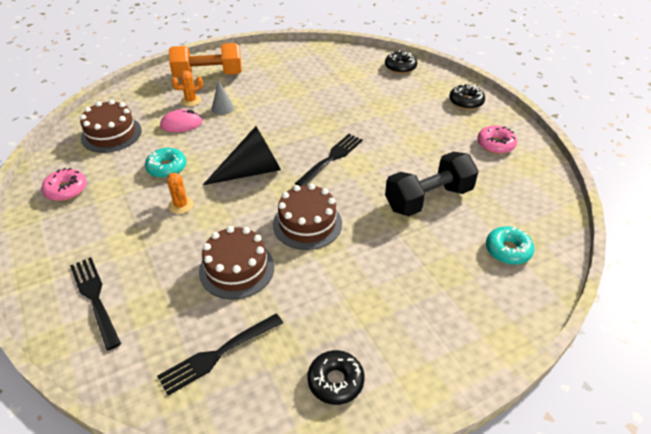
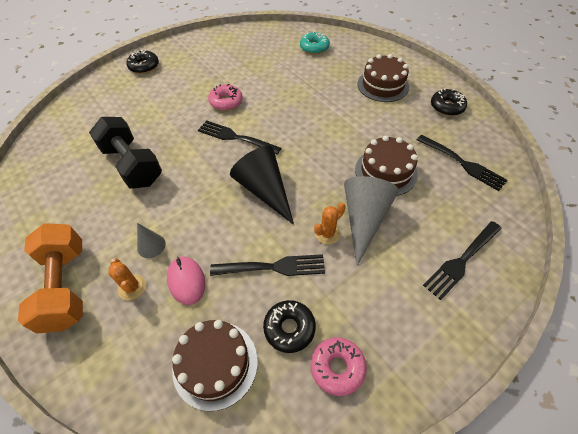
camera: 100 degrees left, 10 degrees up
(167, 168) = (273, 267): turquoise donut -> black fork
(183, 234) = (364, 219): none -> grey cone
(307, 224) = (322, 140): brown cake -> brown cake (383, 85)
(400, 67) = (77, 108): black donut -> black donut (289, 328)
(428, 199) = (275, 80): black dumbbell -> black dumbbell (132, 165)
(495, 144) = (204, 52): pink donut -> pink donut (226, 102)

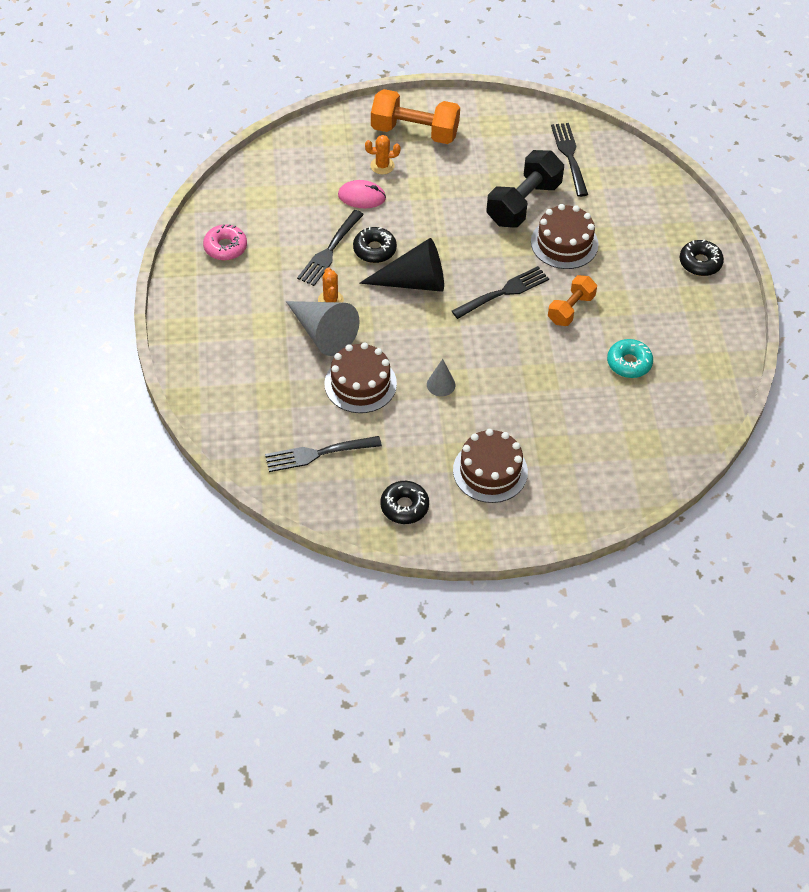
camera: 120 degrees right, 0 degrees up
(132, 165) = (523, 203): black dumbbell -> black dumbbell turned 45 degrees counterclockwise
(151, 246) = (413, 187): grey cone -> grey cone (441, 384)
(215, 364) = (284, 188): brown cake -> brown cake (564, 243)
(226, 102) = (571, 309): pink donut -> orange dumbbell
(289, 328) = (273, 236): black donut -> black donut (374, 249)
(314, 47) = (624, 449): turquoise donut -> turquoise donut (629, 363)
(461, 261) = (230, 371): black fork -> black fork (569, 156)

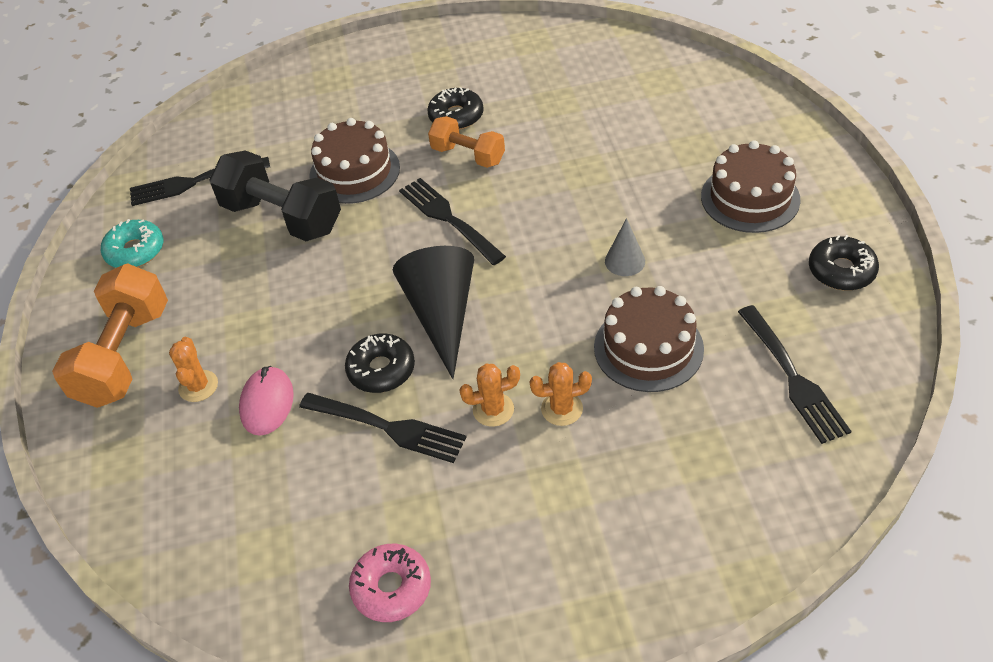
camera: 90 degrees left, 5 degrees down
(323, 333) = (562, 409): grey cone -> orange cactus
(629, 363) = (544, 101): turquoise donut -> turquoise donut (135, 251)
(700, 262) = (378, 61): black donut -> black donut (456, 116)

